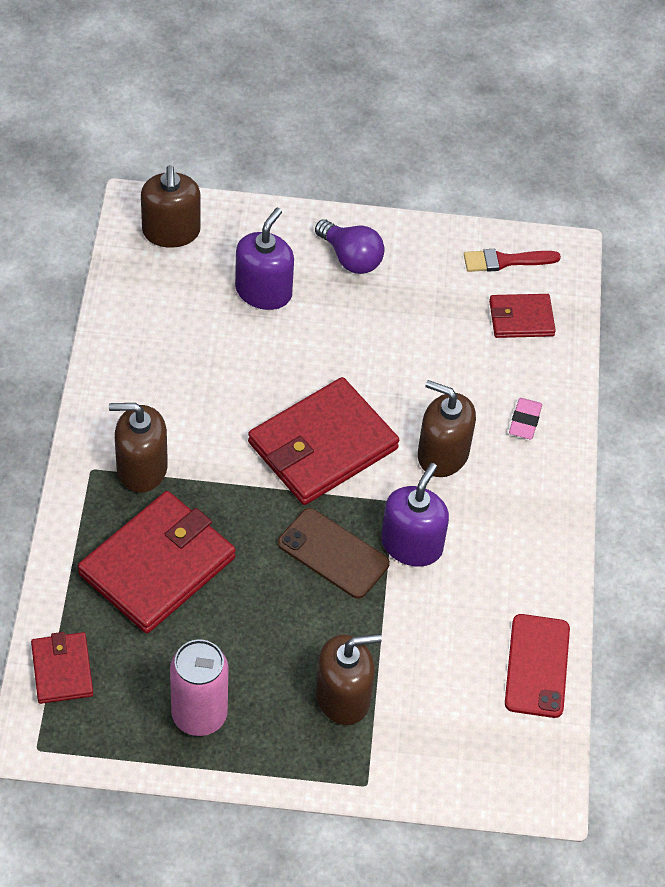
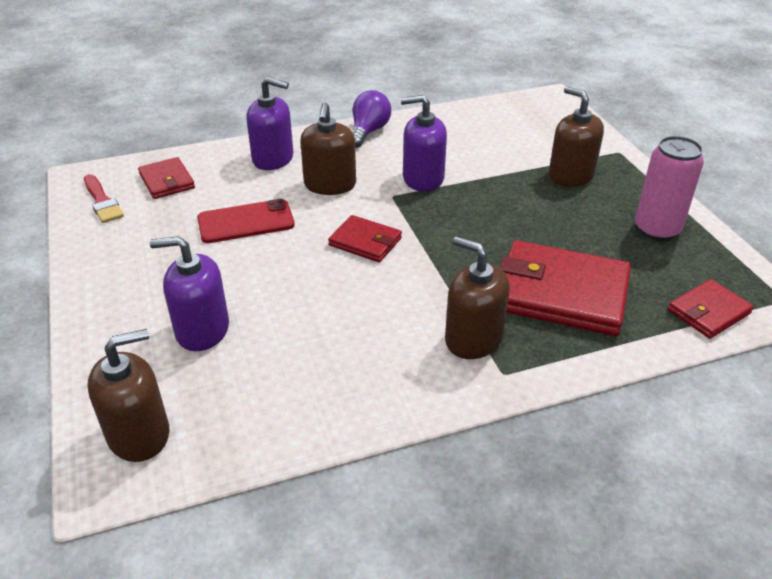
camera: 110 degrees left, 15 degrees down
(141, 468) = (473, 339): brown soap dispenser -> brown soap dispenser turned 150 degrees clockwise
(322, 446) = (365, 242): red wallet -> red wallet, size x0.53
(333, 554) = (463, 209): brown phone -> none
(351, 258) = (131, 286): purple light bulb -> purple light bulb (368, 131)
(525, 421) = (273, 158): pink eraser -> purple soap dispenser
(537, 666) = (470, 115): red phone -> red phone (246, 222)

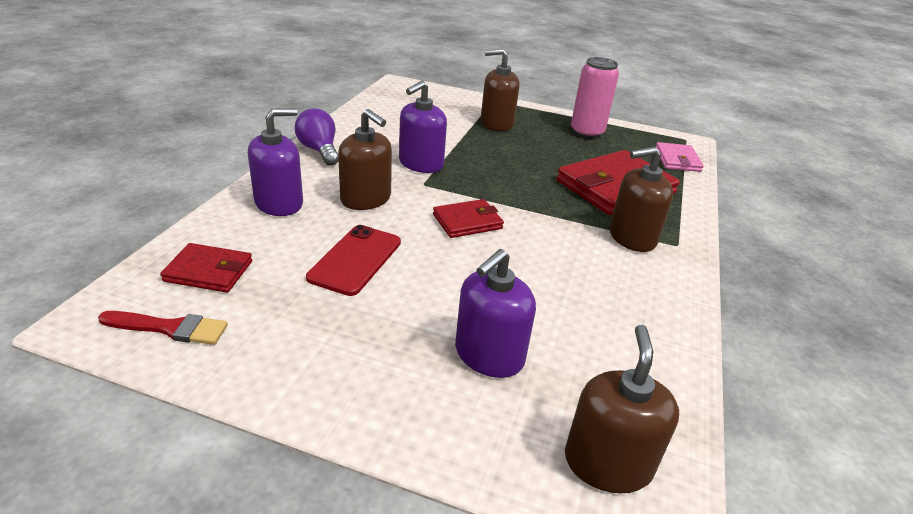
camera: 55 degrees left, 5 degrees down
(708, 312) = (677, 160): red wallet -> pink wallet

